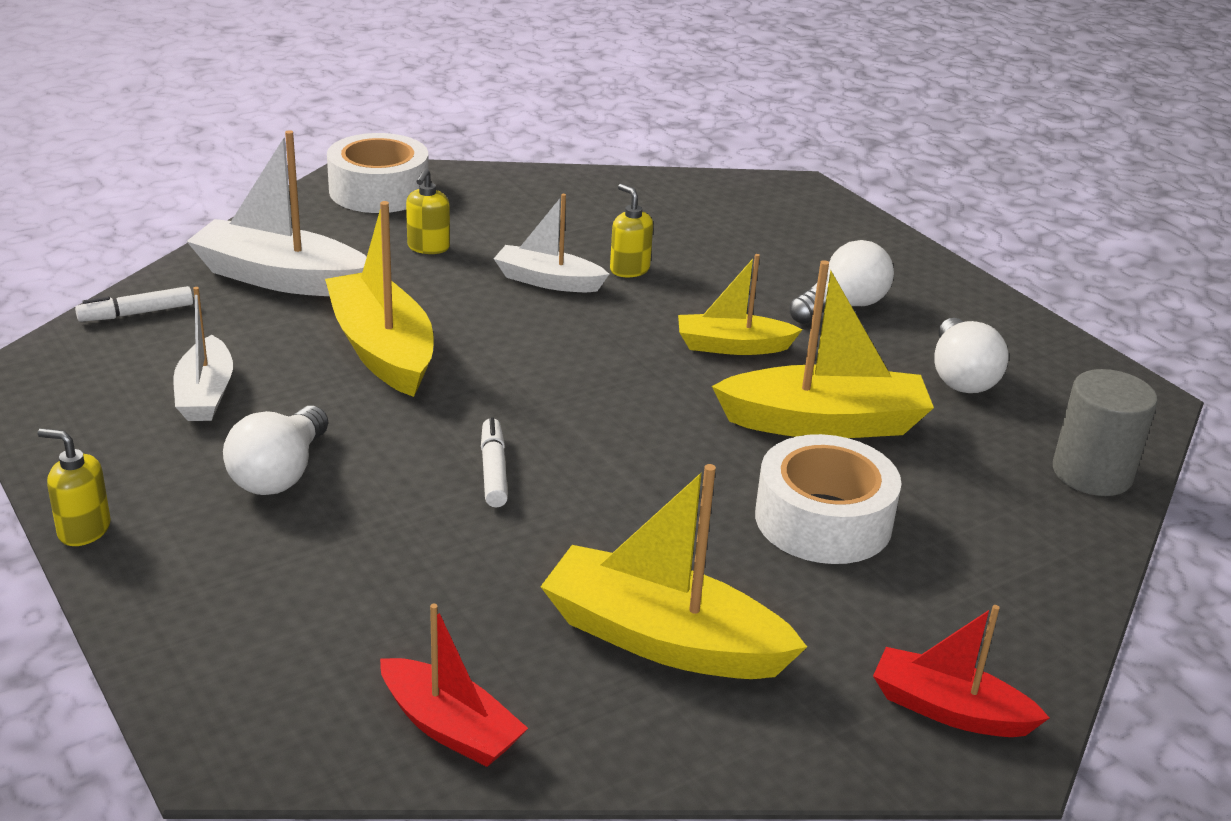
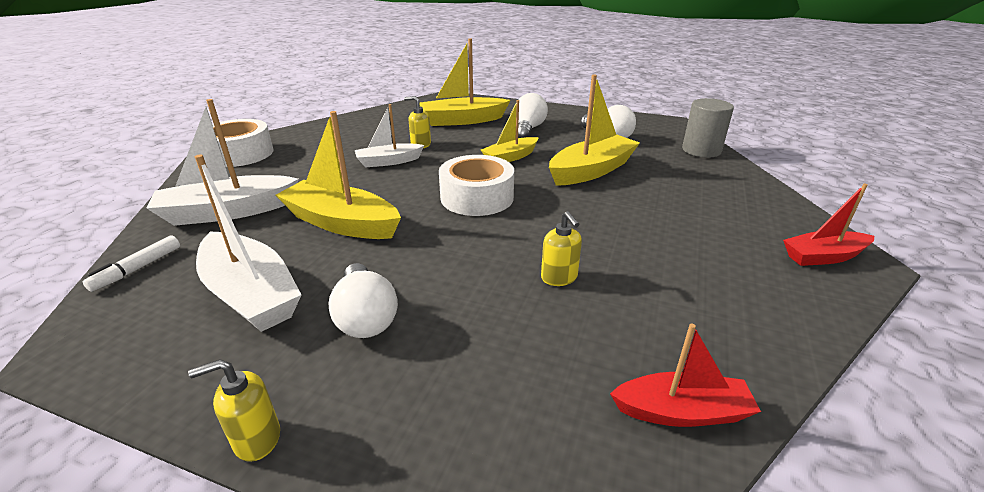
camera: 35 degrees left, 0 degrees up
(205, 394) = (251, 294): white boat -> white boat, size x1.62
(428, 247) = (303, 168): yellow soap dispenser -> yellow soap dispenser (559, 278)
(493, 470) = (487, 254): white marker -> none
(663, 639) = (688, 292): yellow boat -> yellow boat (462, 120)
(823, 520) = (654, 206): white tape -> white tape (477, 197)

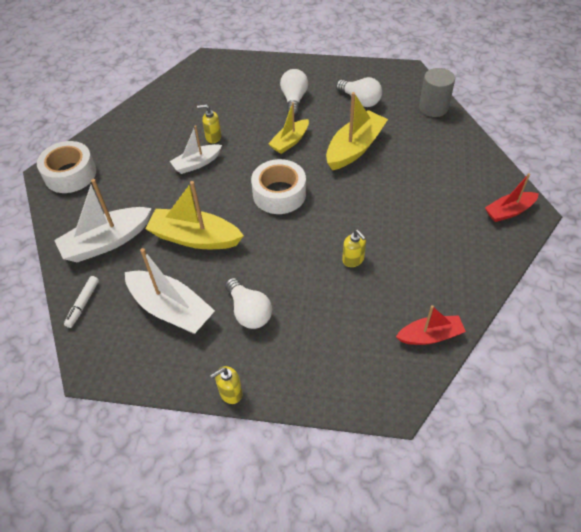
camera: 10 degrees left, 20 degrees up
(462, 120) = (234, 96): yellow boat -> none

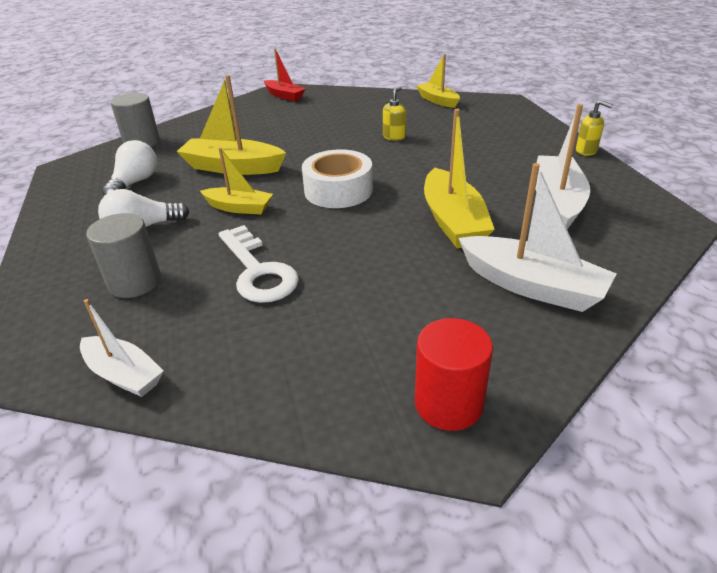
camera: 115 degrees left, 15 degrees down
(70, 174) = (448, 404): white tape -> red cylinder
(83, 304) = (631, 262): white marker -> none
(197, 163) = (324, 265): white boat -> white boat (124, 374)
(213, 137) = (258, 271): yellow soap dispenser -> white key
(239, 94) = (135, 282): none -> grey cylinder
(249, 312) = (504, 165): white light bulb -> none
(430, 336) = (437, 101): red boat -> yellow boat

